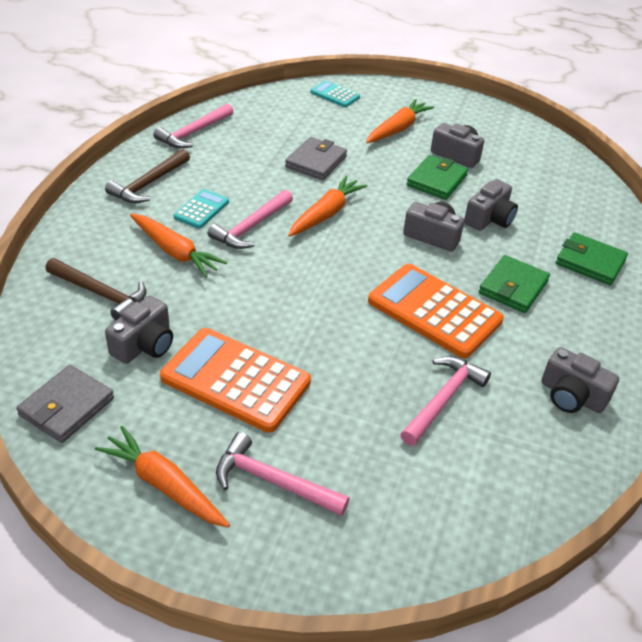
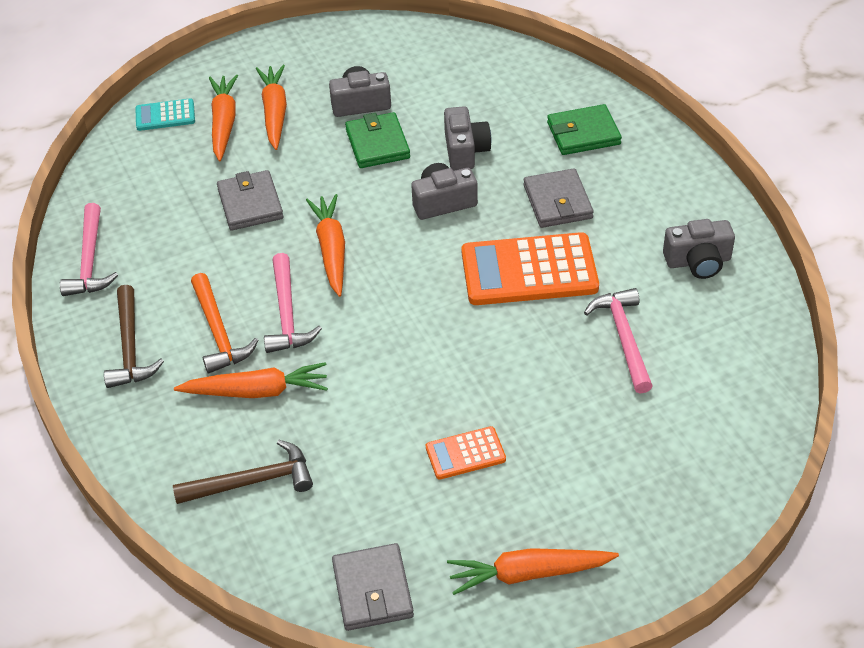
camera: 40 degrees left, 5 degrees up
(144, 345) = (355, 490): grey camera -> none
(201, 209) = (218, 333): turquoise calculator -> orange hammer
(235, 380) = (465, 453): orange calculator -> orange calculator, size x0.50
(272, 481) = (594, 501): pink hammer -> none
(361, 116) = (224, 123): none -> orange carrot
(513, 287) = (557, 202): green wallet -> grey wallet

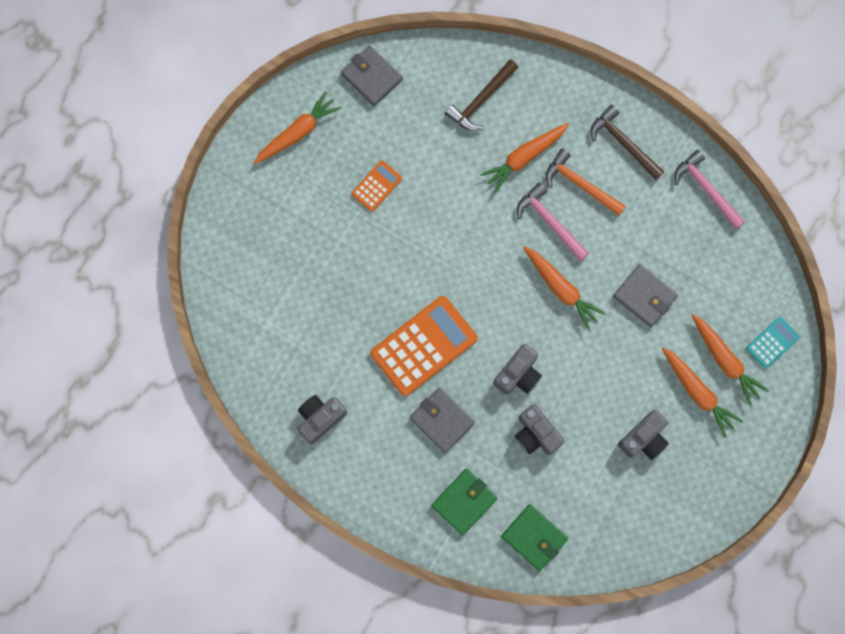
camera: 145 degrees right, 30 degrees up
(377, 144) = (601, 404): green wallet -> green wallet (534, 537)
(623, 337) = (334, 325): pink hammer -> none

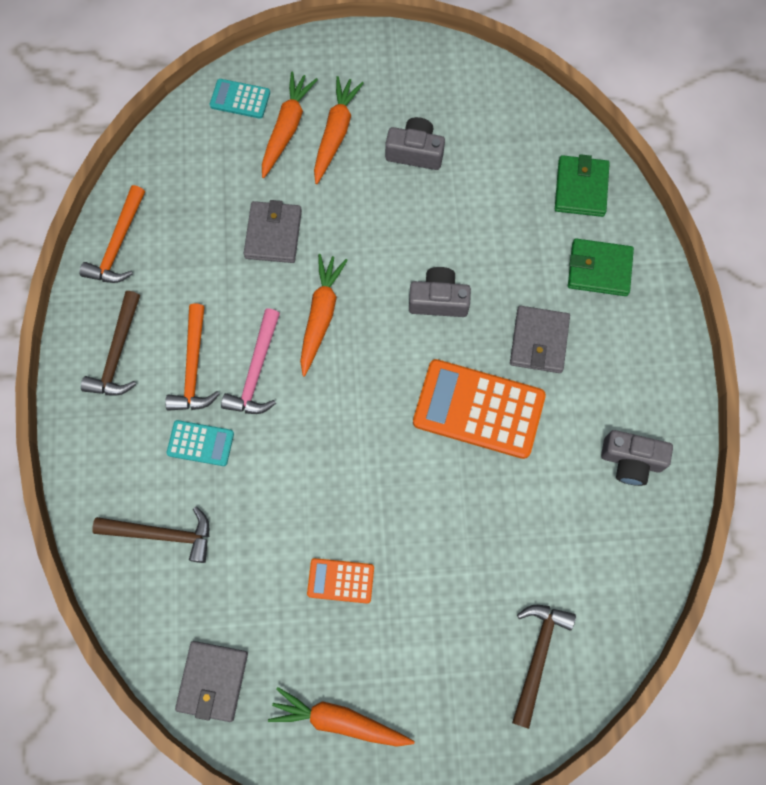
camera: 125 degrees left, 5 degrees down
(248, 271) = (538, 655): none -> brown hammer
(524, 157) = (200, 443): orange carrot -> turquoise calculator
(536, 434) = (484, 247): grey camera -> none
(706, 189) = (118, 245): pink hammer -> orange hammer

